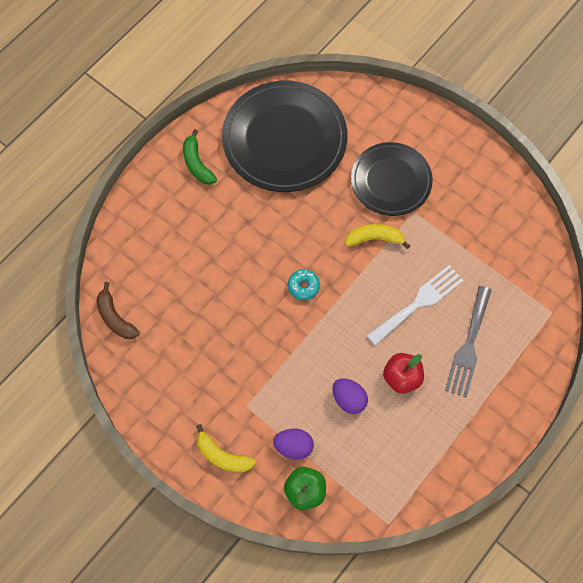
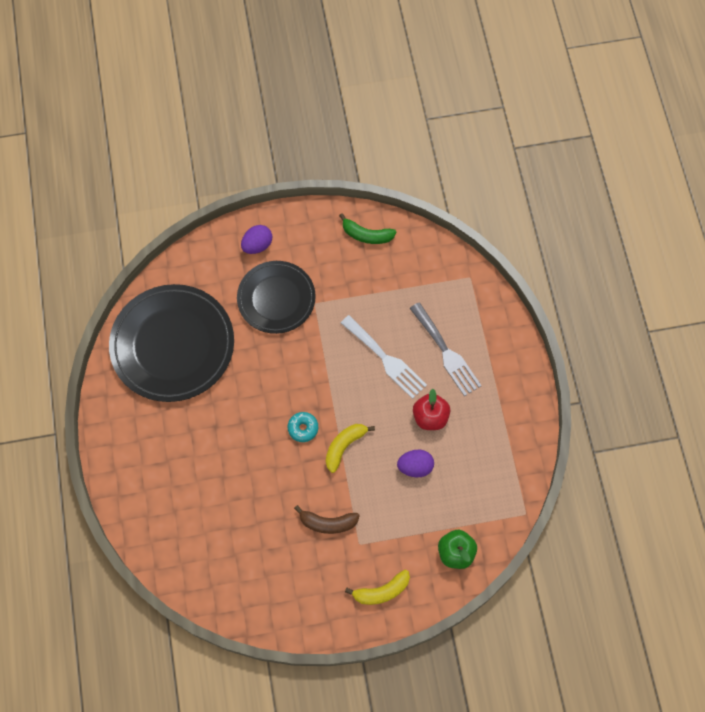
camera: 50 degrees left, 0 degrees up
(115, 318) = (205, 587): brown banana -> brown banana (328, 523)
(197, 163) = (133, 425): green banana -> green banana (366, 235)
(293, 446) = (417, 534): purple egg -> purple egg (257, 245)
(374, 238) = (311, 348): yellow banana -> yellow banana (344, 446)
(418, 303) = (386, 359): white fork -> white fork turned 135 degrees clockwise

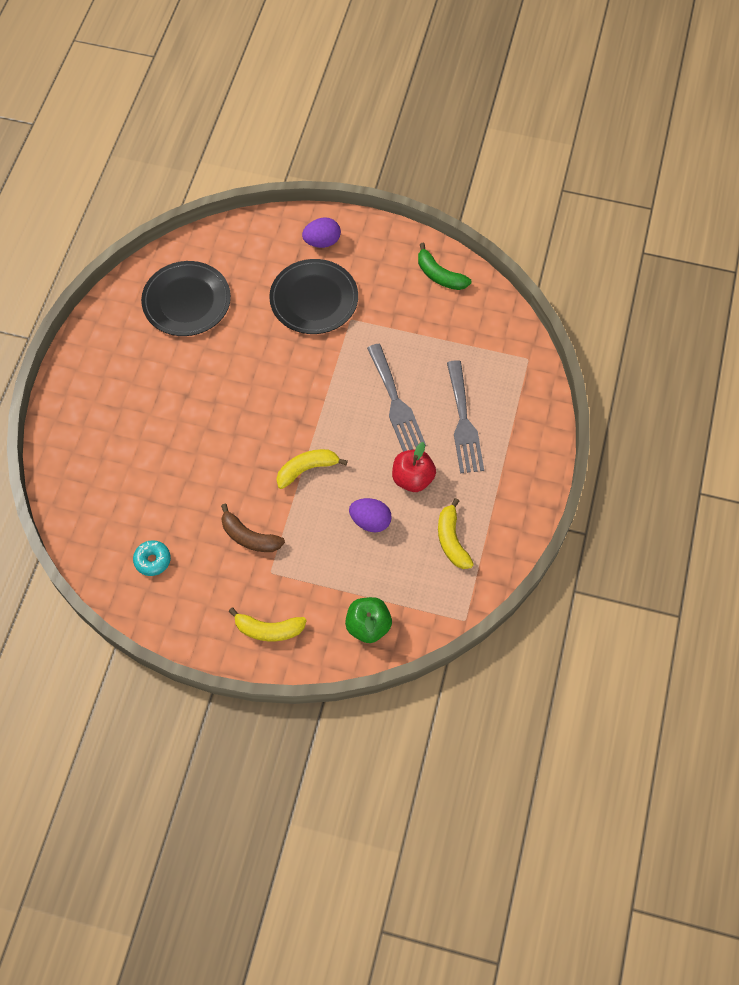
camera: 25 degrees right, 5 degrees down
(172, 345) = (186, 301): black plate -> black plate, size x0.64
(303, 428) = (274, 434): turquoise donut -> turquoise donut (152, 560)
(386, 359) = (396, 402): white fork -> grey fork
(484, 454) = (452, 540): none -> yellow banana

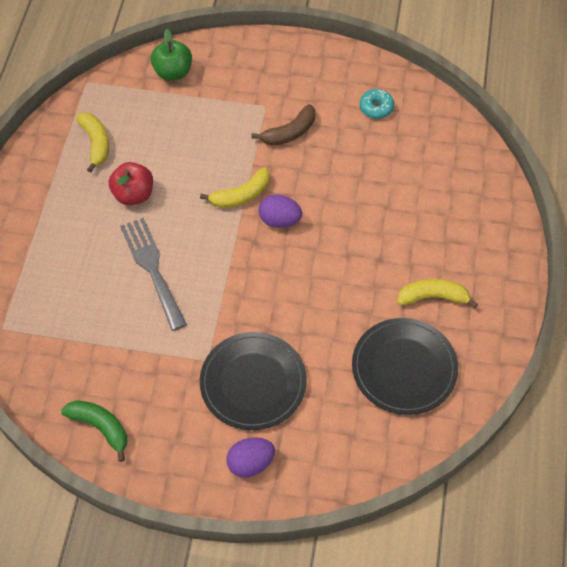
camera: 175 degrees right, 5 degrees down
(249, 537) = (289, 132): brown banana -> brown banana turned 120 degrees clockwise
(269, 629) = (261, 64): yellow banana -> yellow banana (433, 297)
(370, 521) = (175, 154): purple egg -> purple egg (279, 220)
(463, 422) = (79, 253): grey fork -> none

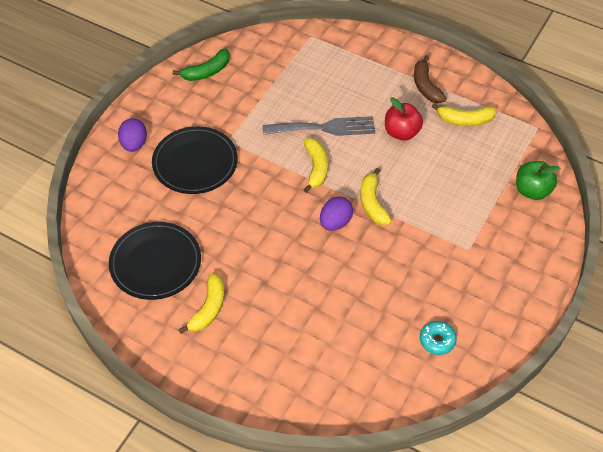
camera: 110 degrees right, 5 degrees down
(213, 259) = (316, 168): none -> yellow banana
(289, 132) = (430, 259): brown banana -> brown banana (426, 86)

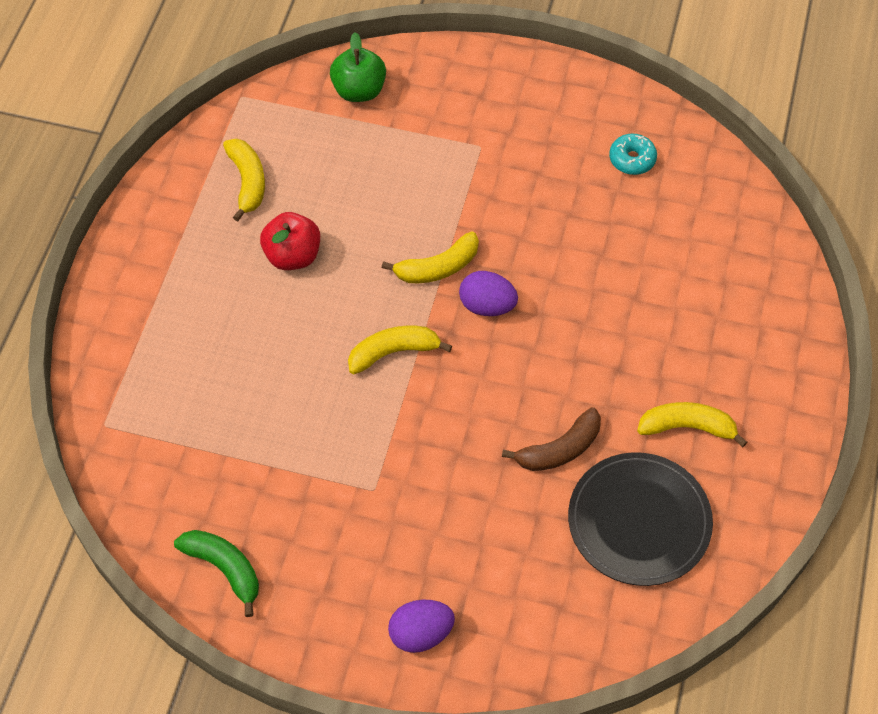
camera: 105 degrees left, 5 degrees up
(195, 163) = (433, 525): black plate -> none
(324, 128) = (310, 359): grey fork -> none
(426, 86) = (188, 241): brown banana -> brown banana (559, 449)

